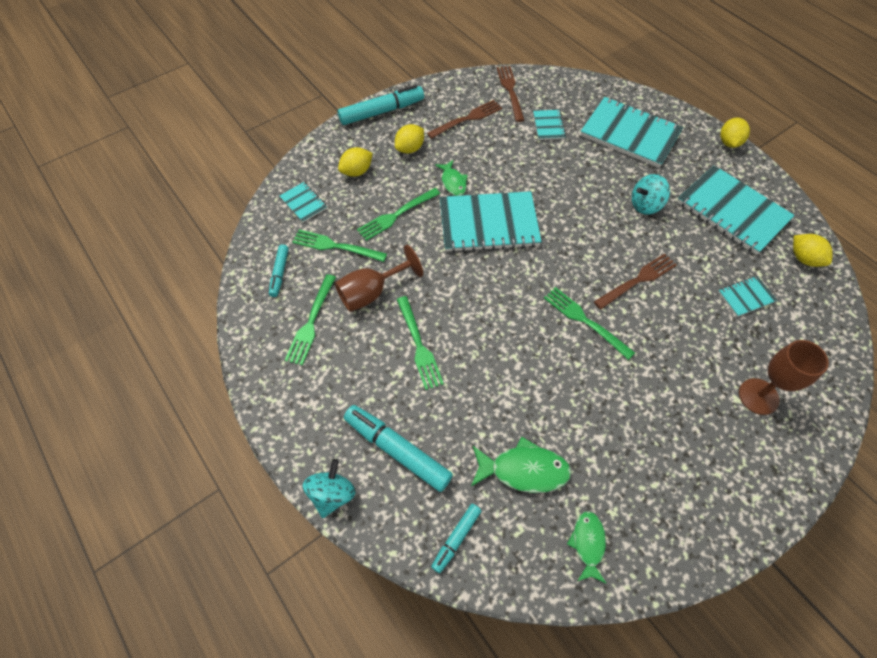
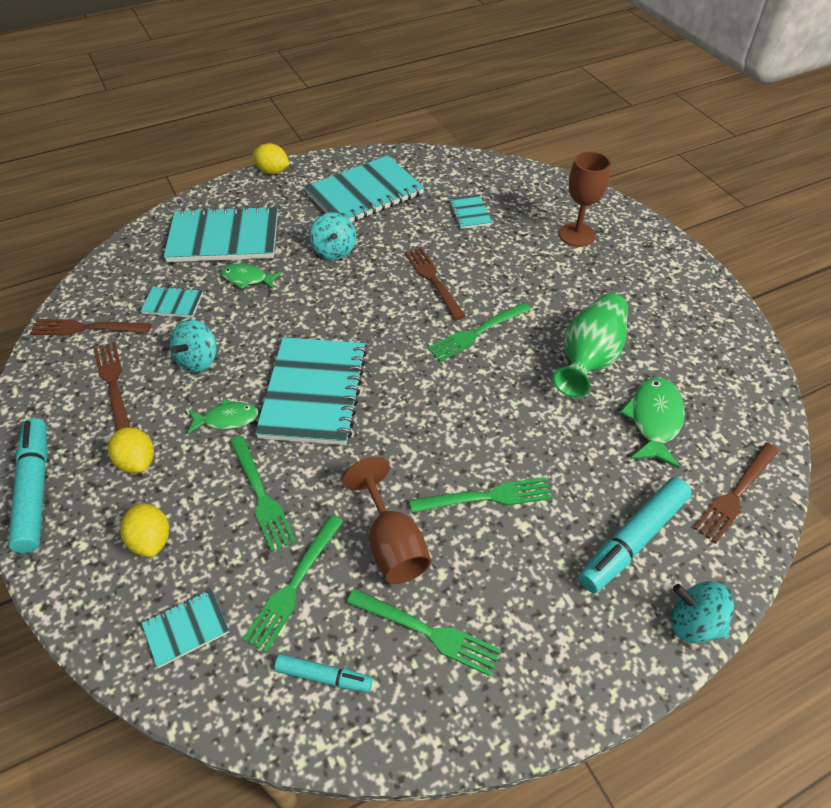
camera: 80 degrees left, 10 degrees down
(456, 538) = (736, 494): turquoise marker -> brown fork
(500, 154) = (198, 360): none -> turquoise spinning top
(583, 413) = (589, 358): none -> green vase
(588, 543) = (728, 385): green fish -> green fish (247, 279)
(630, 134) = (224, 238): turquoise notebook -> turquoise notebook turned 45 degrees clockwise
(804, 259) = (434, 167): yellow lemon -> none

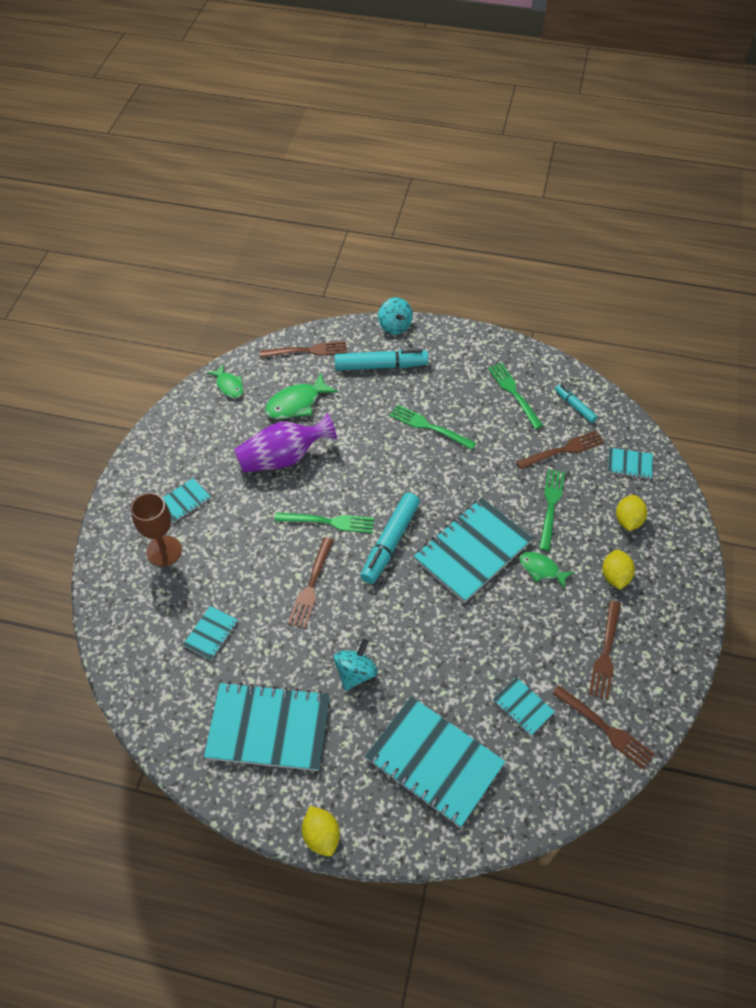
camera: 140 degrees left, 5 degrees up
(35, 490) = (688, 599): turquoise marker -> turquoise marker (390, 542)
(198, 360) = (534, 632): turquoise spinning top -> none
(247, 279) = (447, 692): green fish -> green fish (229, 386)
(294, 585) = (563, 450): green fork -> brown fork
(392, 544) = (498, 437): brown goblet -> none
(589, 358) = (283, 458): green vase -> purple vase
(616, 272) = (184, 501): none -> turquoise notebook

